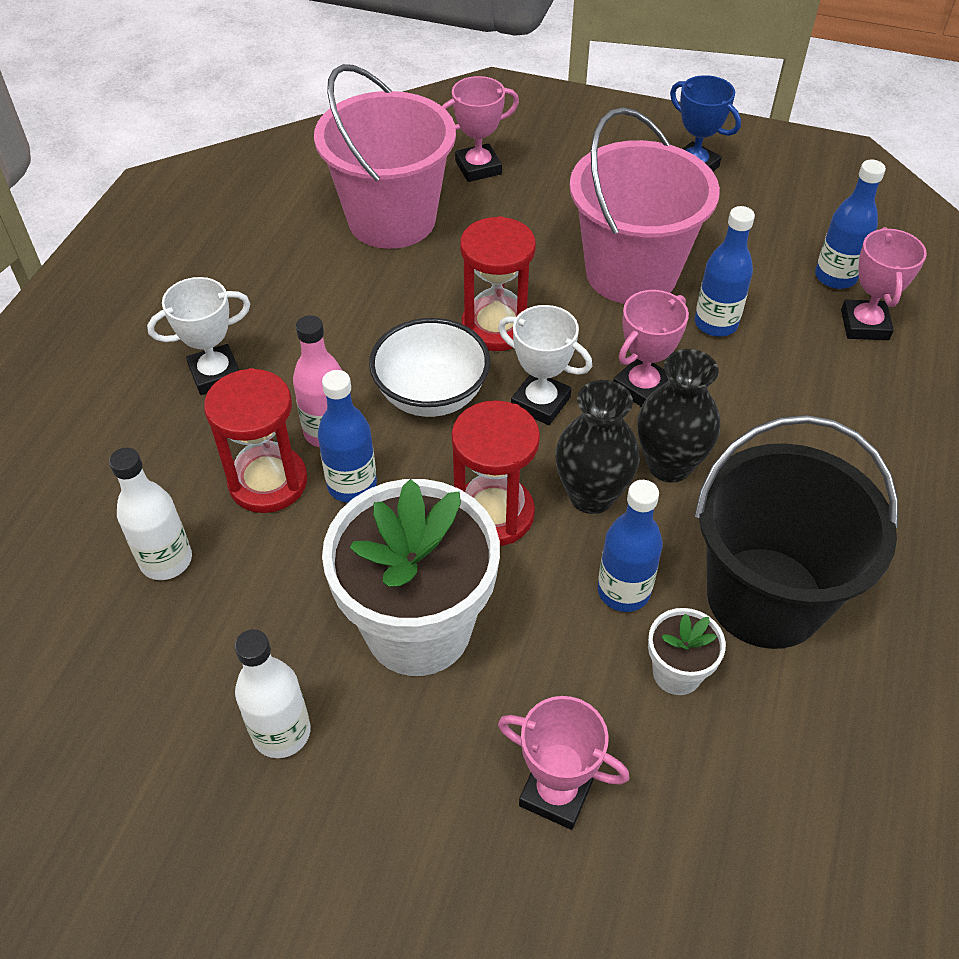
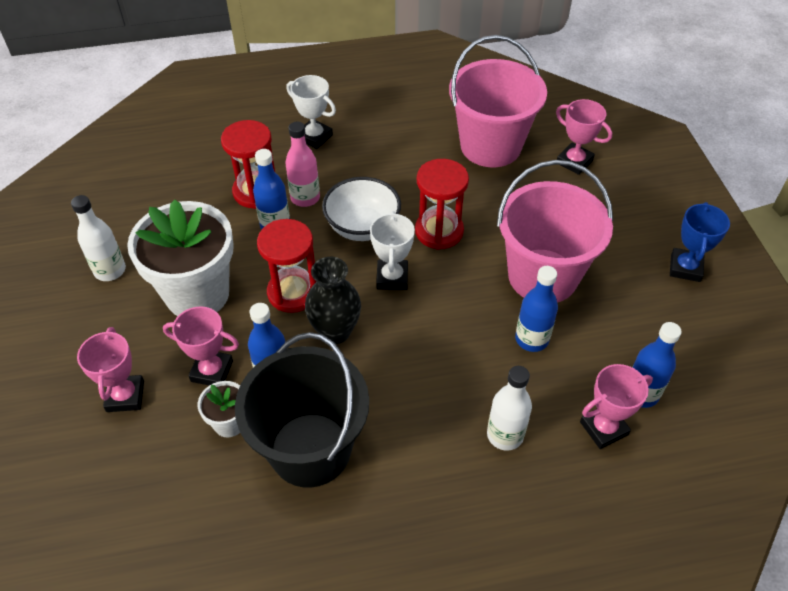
camera: 60 degrees right, 0 degrees up
(166, 560) = (185, 180): white bottle -> white bottle (505, 435)
(642, 387) = (442, 322): pink trophy -> pink trophy (212, 371)
(669, 465) = (385, 360): black vase -> none

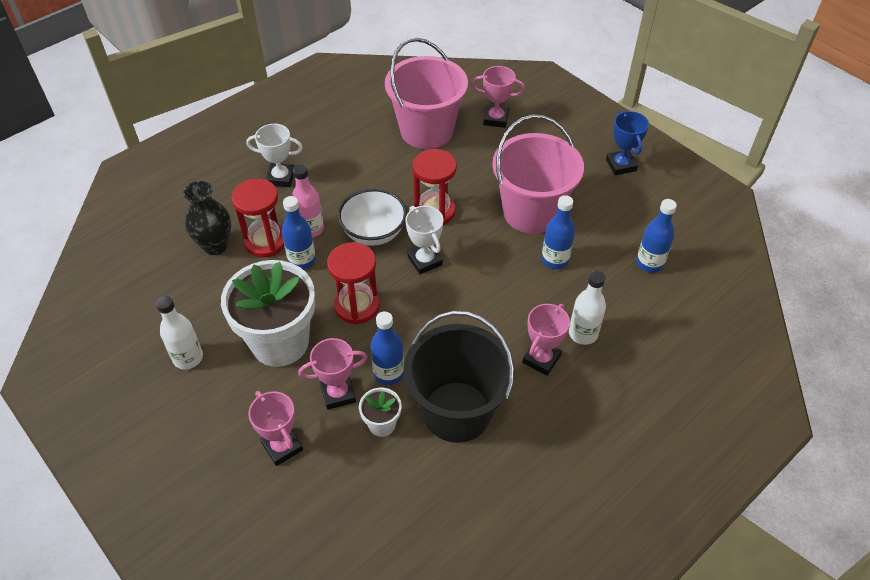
camera: 30 degrees left, 0 degrees up
(335, 331) = (411, 319): black vase -> black vase (215, 246)
(603, 428) = (642, 298): pink trophy -> pink trophy (541, 359)

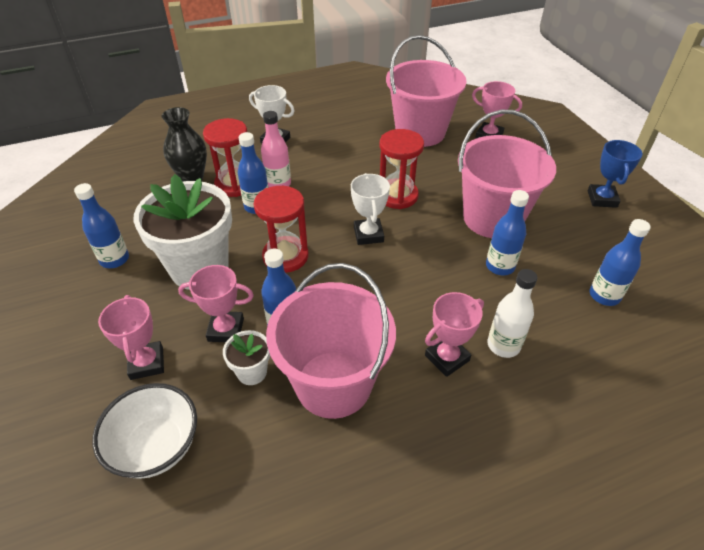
camera: 20 degrees right, 5 degrees down
(188, 358) = (114, 259): white bottle -> blue bottle
(374, 233) = (332, 200): white bowl -> white bowl (156, 446)
(457, 411) = (333, 384): black bucket -> pink bucket

